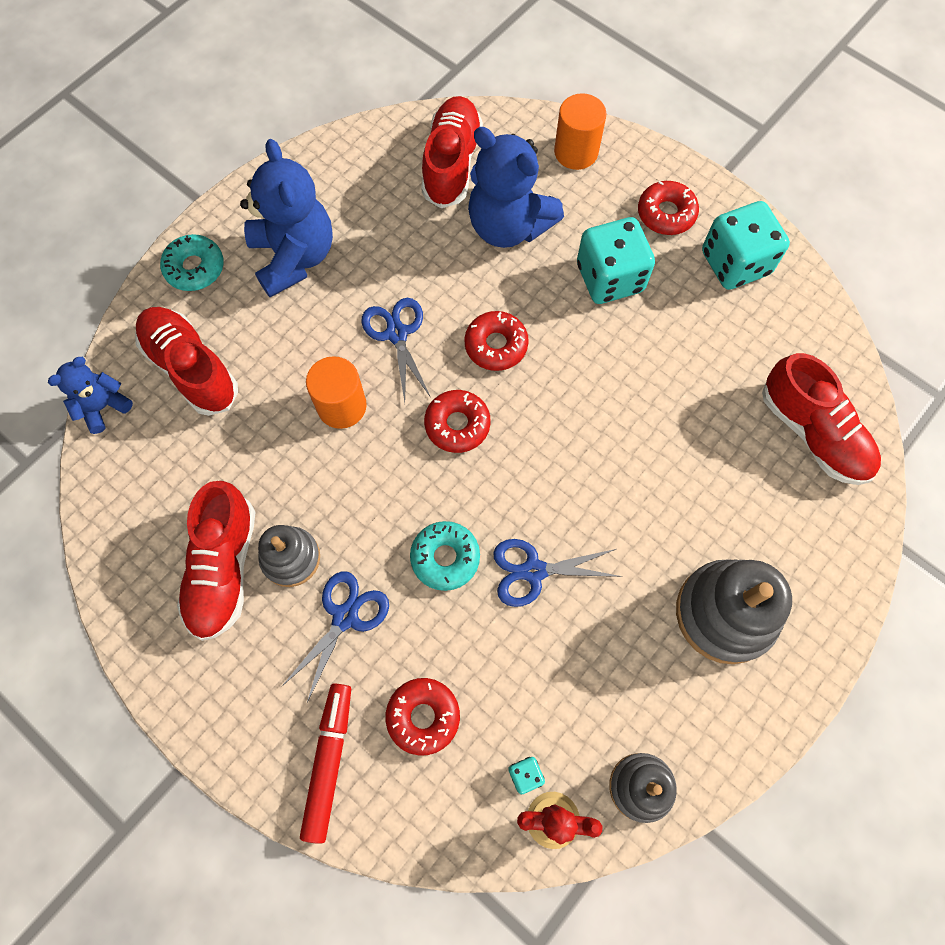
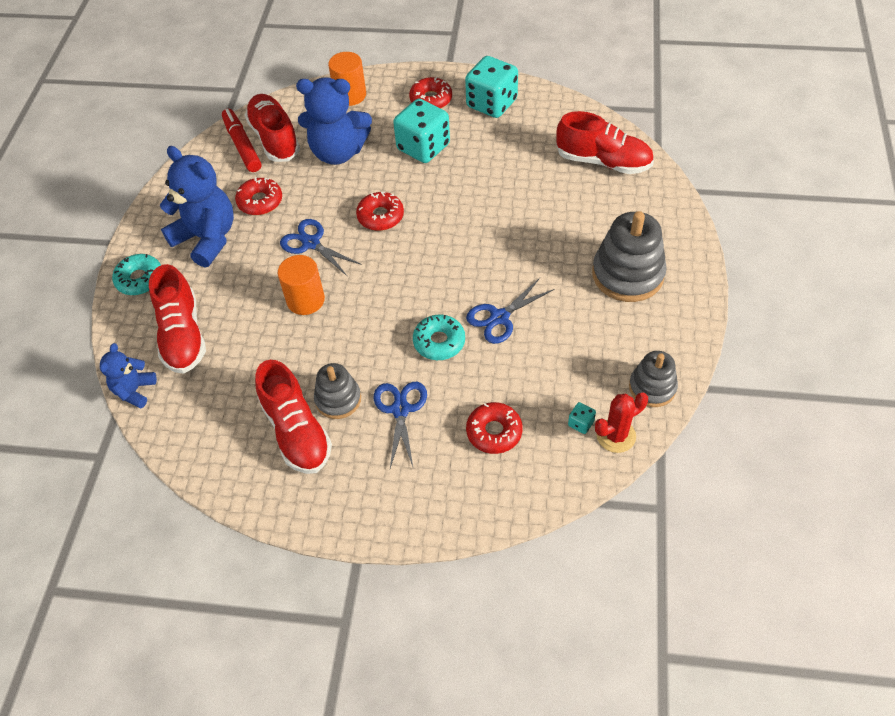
camera: 30 degrees left, 15 degrees down
(191, 368) = (183, 335): red shoe -> red shoe turned 120 degrees counterclockwise
(329, 761) = (454, 492): red marker -> red marker (242, 145)
(457, 425) = (390, 269): red donut -> red donut (260, 201)

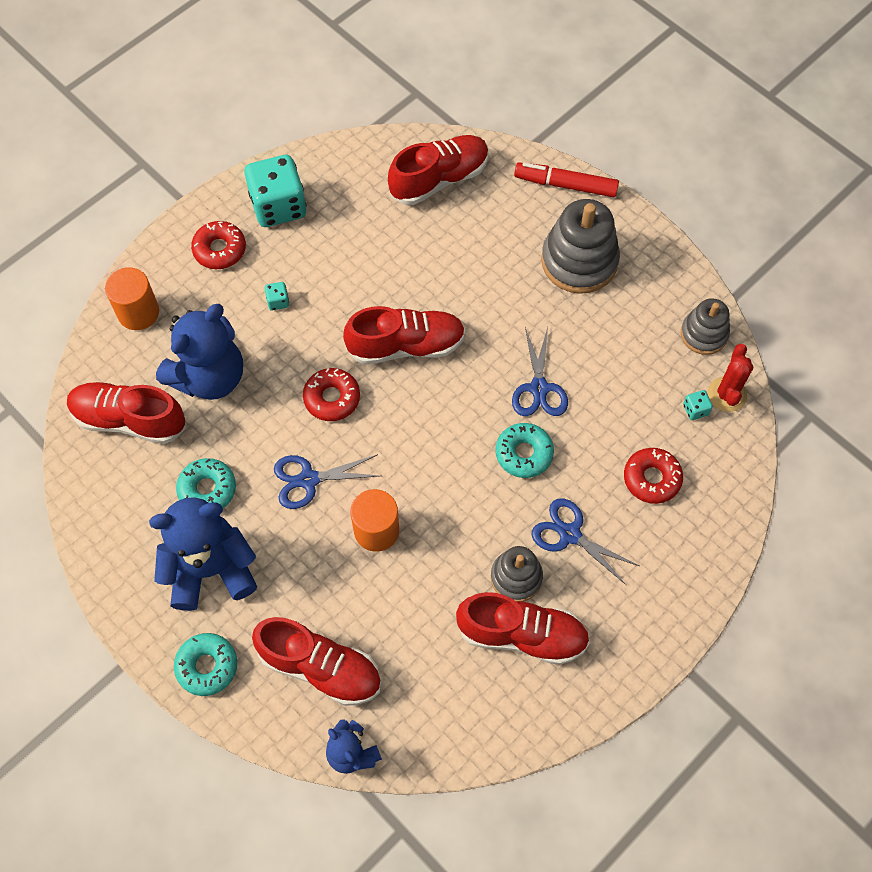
camera: 55 degrees left, 10 degrees up
(242, 145) = (108, 456): red marker -> red marker (565, 185)
(260, 201) = (207, 489): red donut -> turquoise donut
(423, 147) = (278, 301): turquoise dice -> turquoise dice, size x0.40
(457, 227) = (406, 345): none -> red shoe

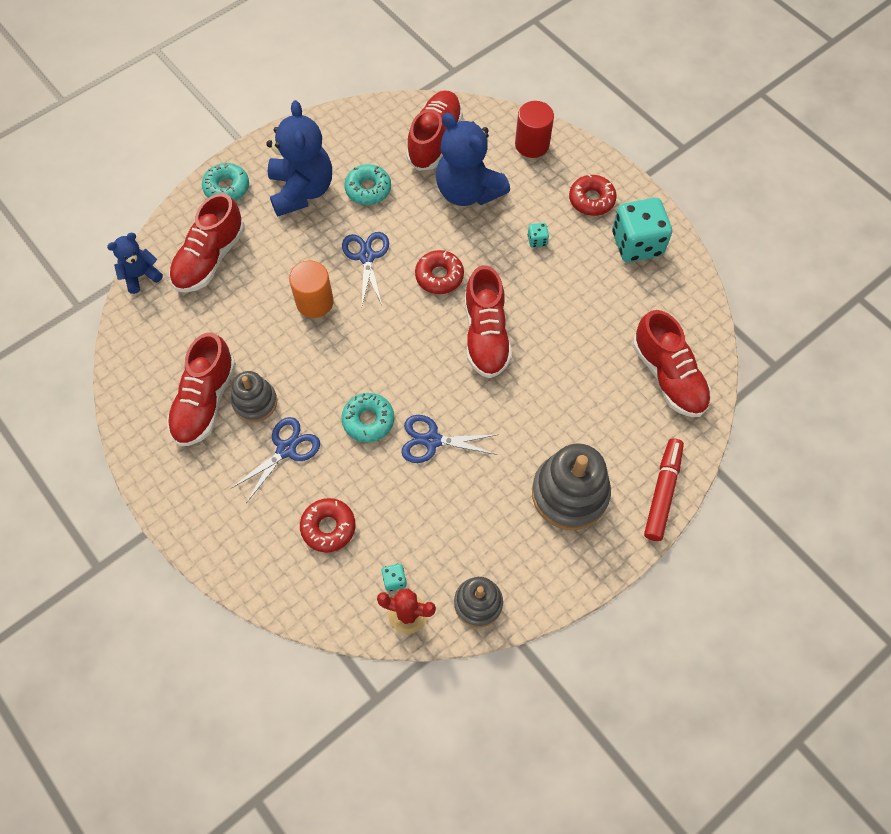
camera: 95 degrees right, 0 degrees up
(138, 312) = (532, 144): orange cylinder -> red cylinder

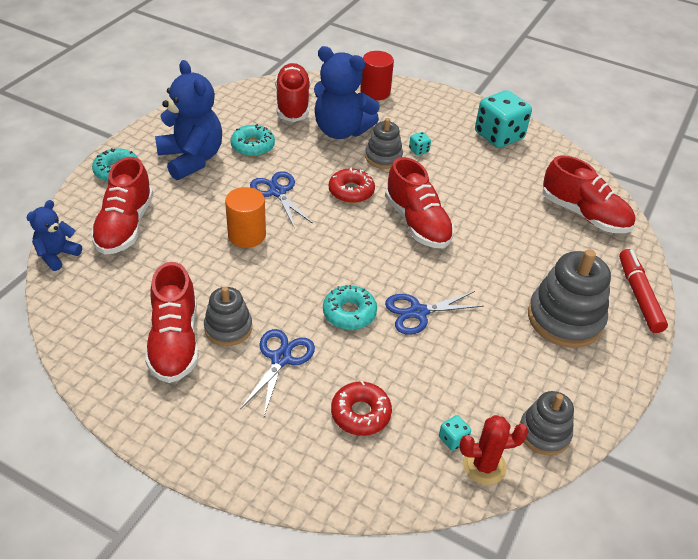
camera: 25 degrees left, 20 degrees down
(494, 240) = (383, 157): none -> grey stacking toy
(591, 200) = (445, 116): red donut -> none

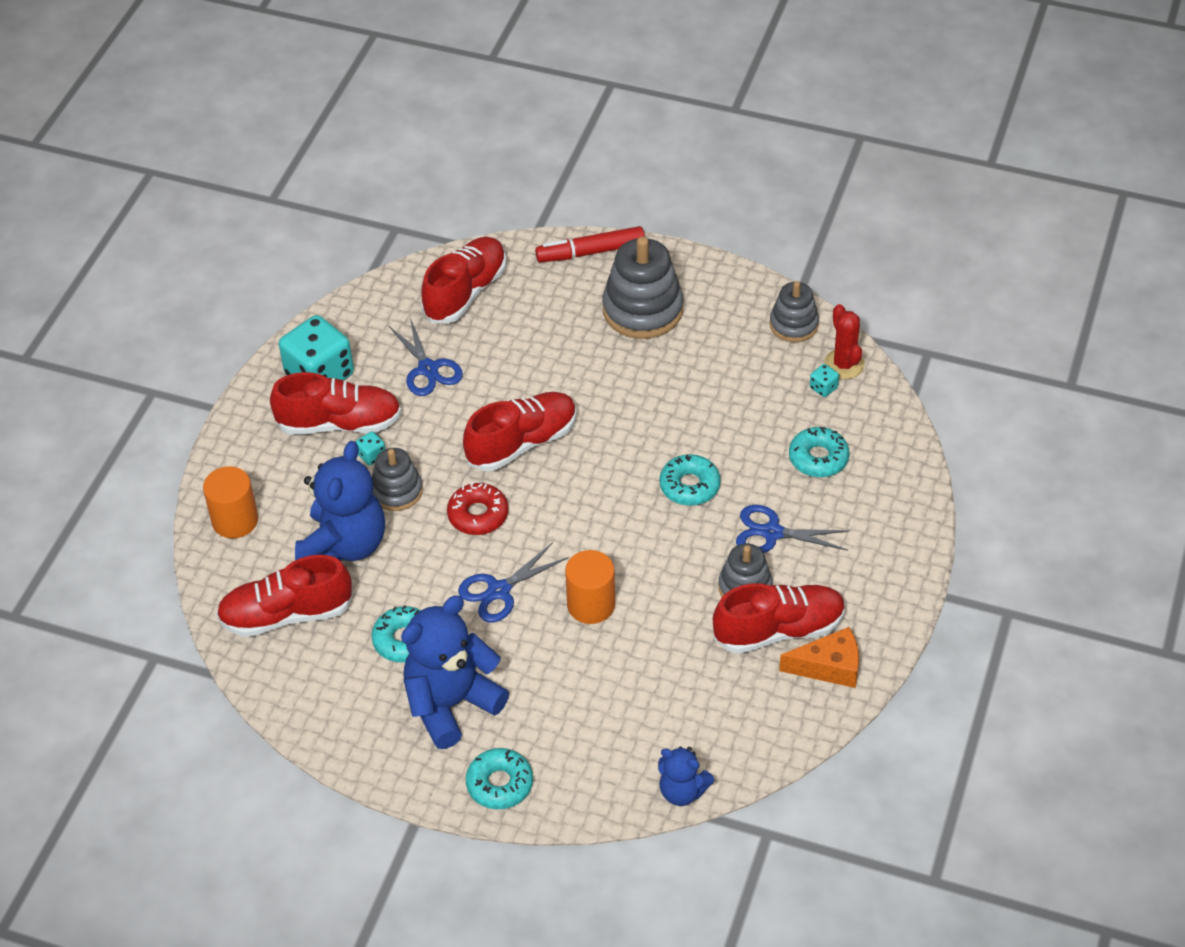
camera: 95 degrees left, 5 degrees up
(121, 367) = (829, 667): none -> orange cheese
(125, 226) = (609, 737): red shoe -> red shoe (339, 423)
(360, 413) = (818, 458): red donut -> turquoise donut
(375, 92) = (235, 520): red cylinder -> orange cylinder
(418, 312) = (670, 428): blue scissors -> blue scissors (428, 369)

